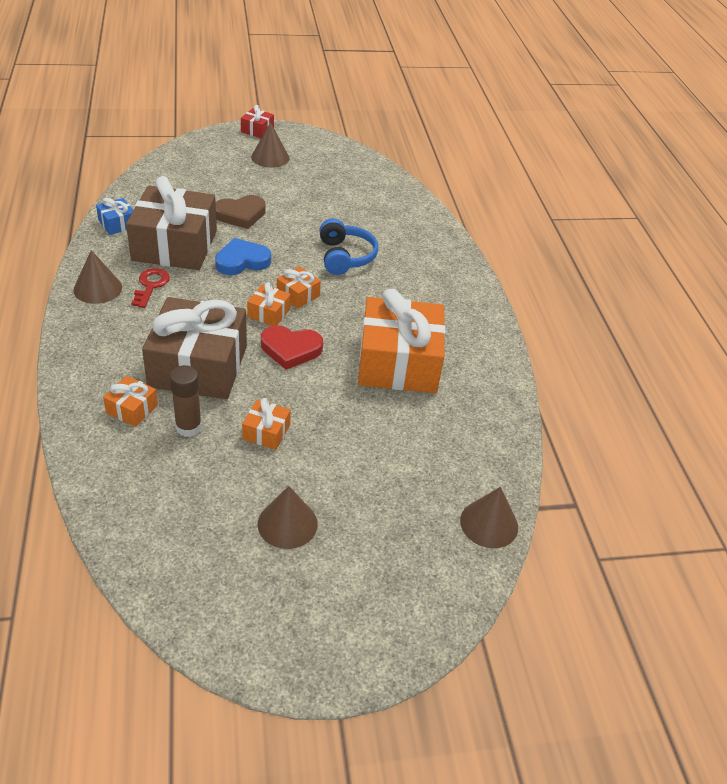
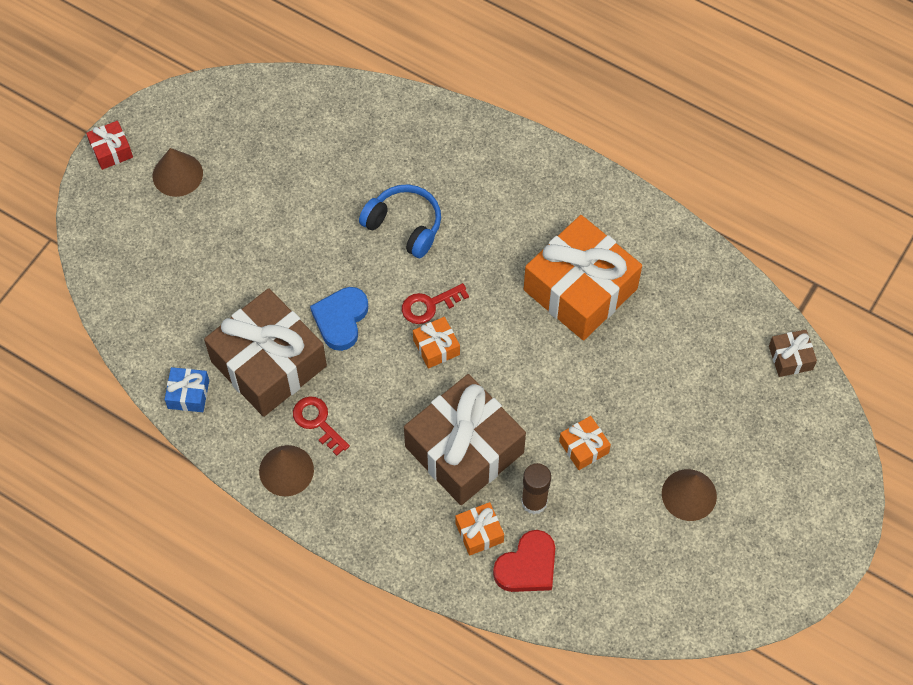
camera: 45 degrees left, 20 degrees up
(240, 214) = (262, 271): brown heart -> none
(290, 349) = (499, 362): red heart -> red heart (527, 566)
(298, 295) = (429, 305): orange gift -> red key
(489, 523) = (790, 358): brown cone -> brown gift

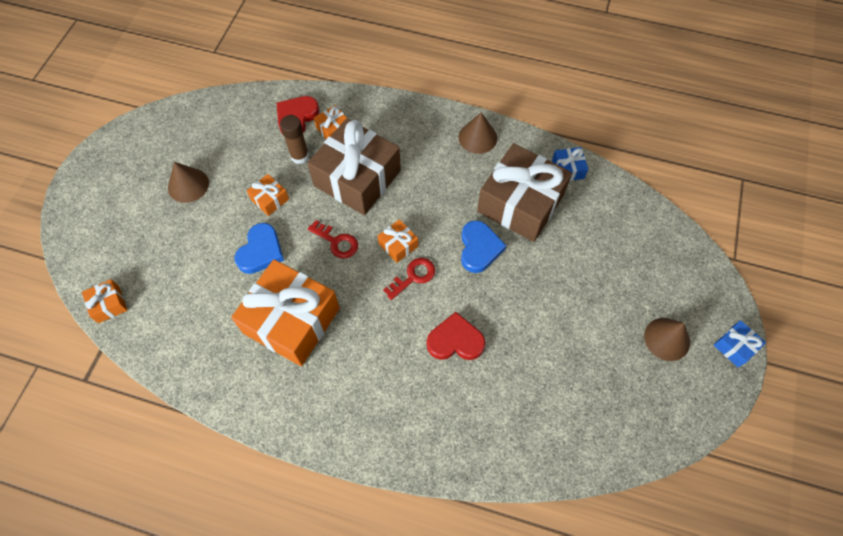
camera: 165 degrees right, 0 degrees up
(111, 150) = (734, 347): red gift -> blue gift
(317, 422) = (468, 172): red key -> red key (337, 242)
(404, 226) = (455, 341): blue headphones -> red heart
(604, 380) = (261, 251): none -> blue heart
(790, 358) = (109, 304): brown gift -> orange gift

